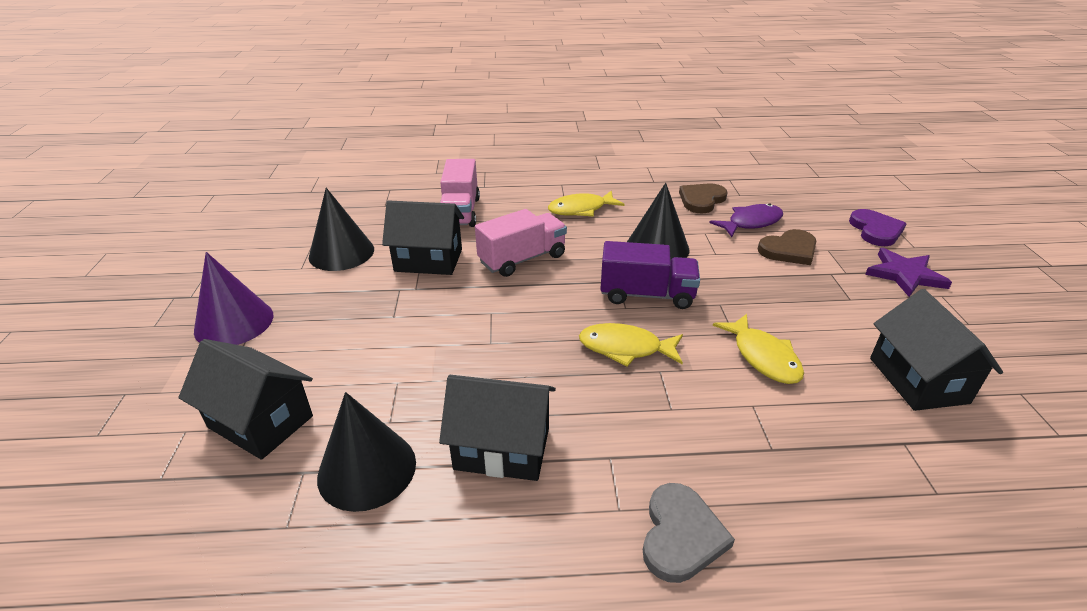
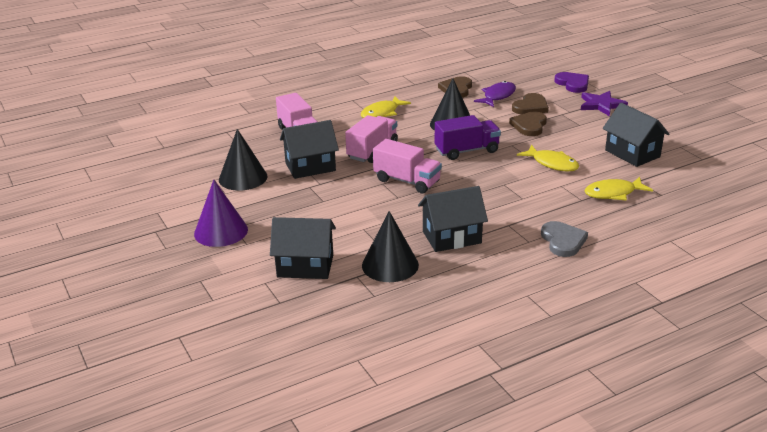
camera: 25 degrees left, 5 degrees down
(525, 319) = (407, 181): none -> pink truck
(625, 348) = (477, 179): yellow fish -> yellow fish (613, 193)
(768, 279) = (529, 126): none -> brown heart

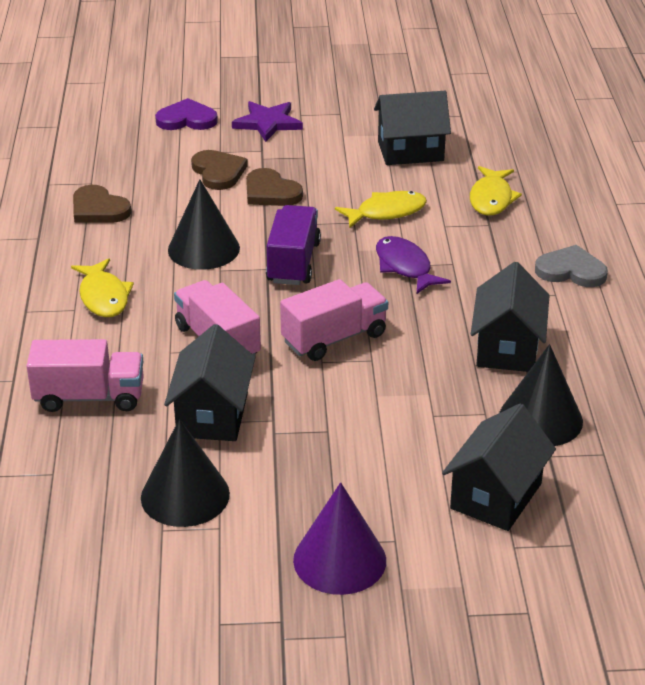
camera: 65 degrees left, 5 degrees up
(497, 96) = (159, 185): purple fish -> purple fish (405, 267)

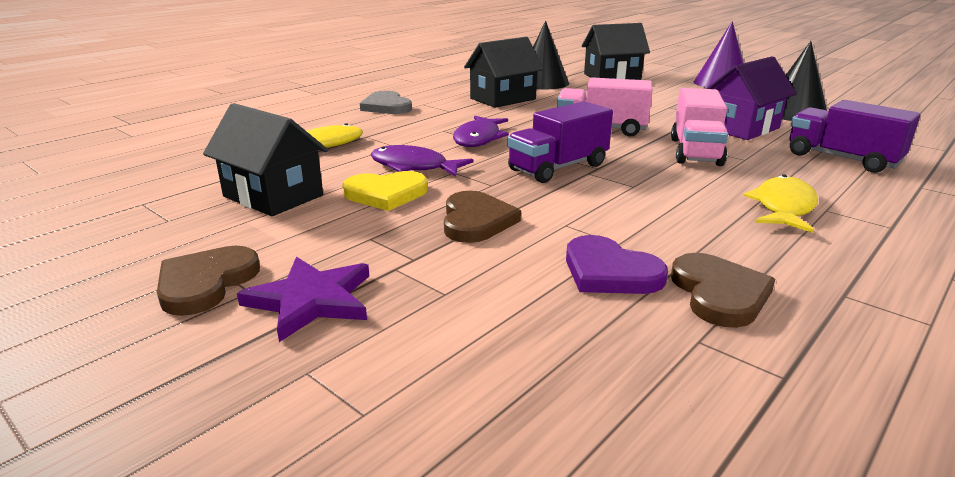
camera: 135 degrees left, 10 degrees down
(89, 397) = (842, 159): pink truck -> purple truck
(187, 119) = (396, 378): purple heart -> purple heart (609, 272)
(203, 249) = (627, 204): black cone -> none
(212, 415) = (741, 128): black house -> purple house
(218, 172) = (494, 267): brown heart -> brown heart (206, 283)
(355, 184) = (386, 194): none -> yellow heart
(386, 212) = (413, 167): yellow fish -> purple fish

